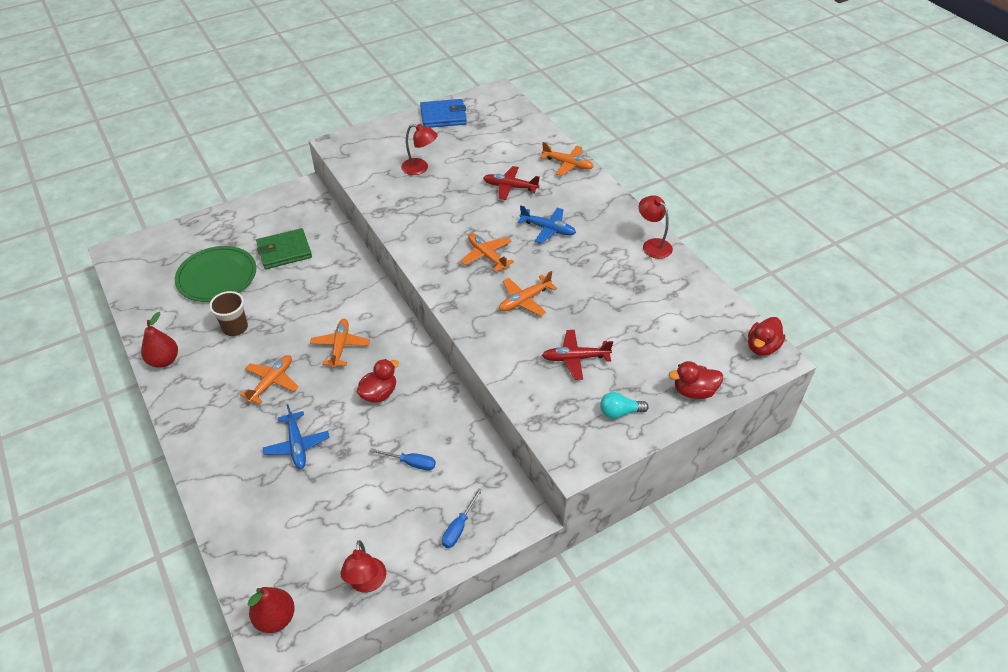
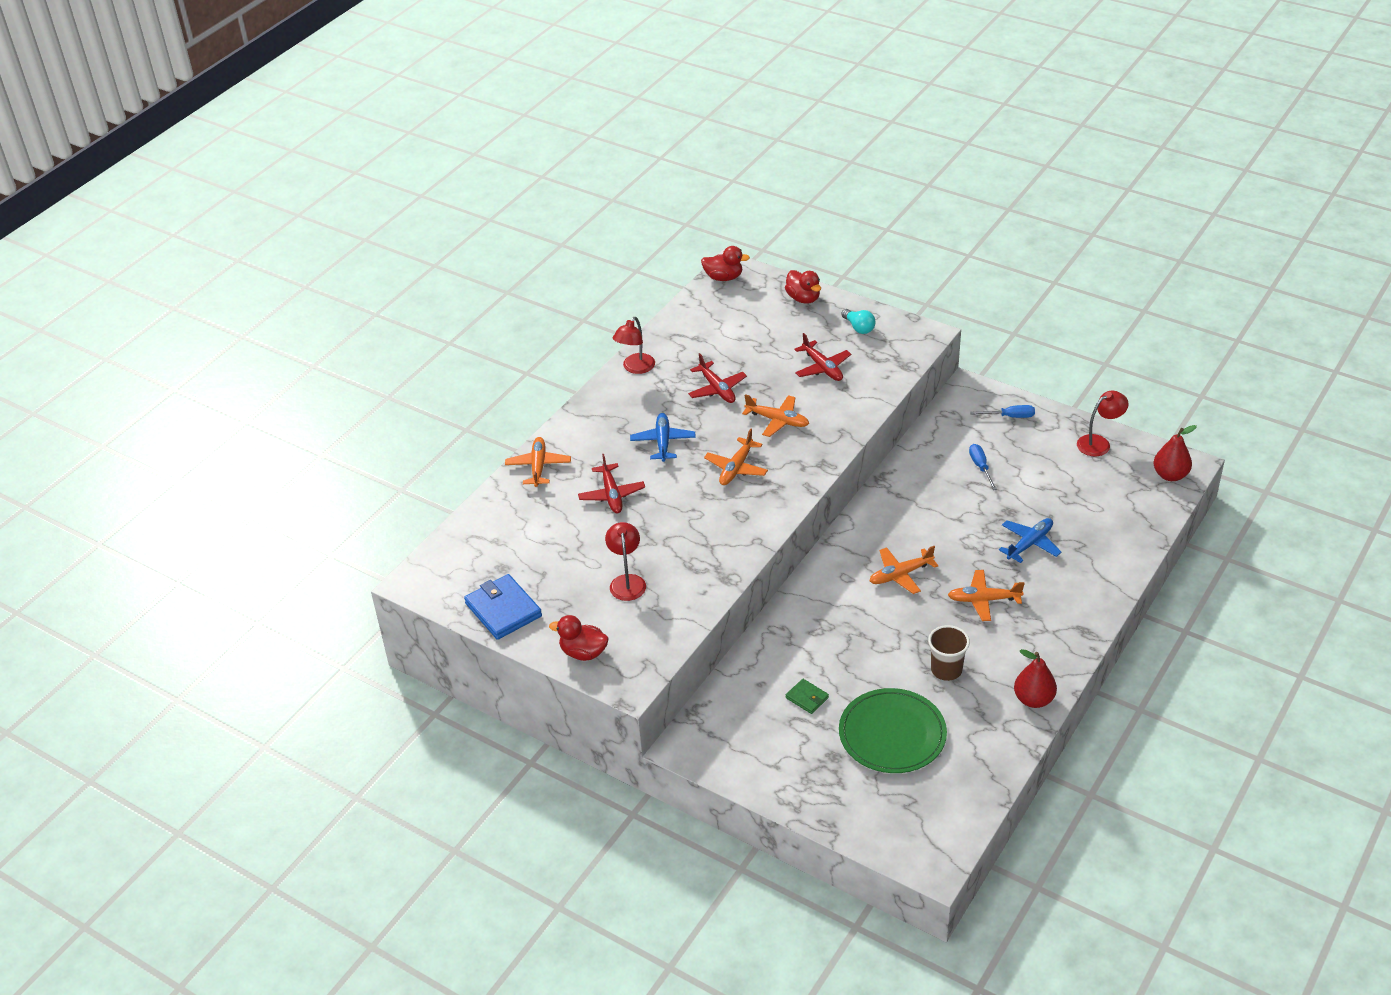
camera: 115 degrees left, 5 degrees down
(284, 251) = (807, 698): green wallet -> green wallet, size x0.52
(379, 393) = (930, 520): red duck -> red duck (583, 652)
(592, 281) = (717, 389): none -> red plane

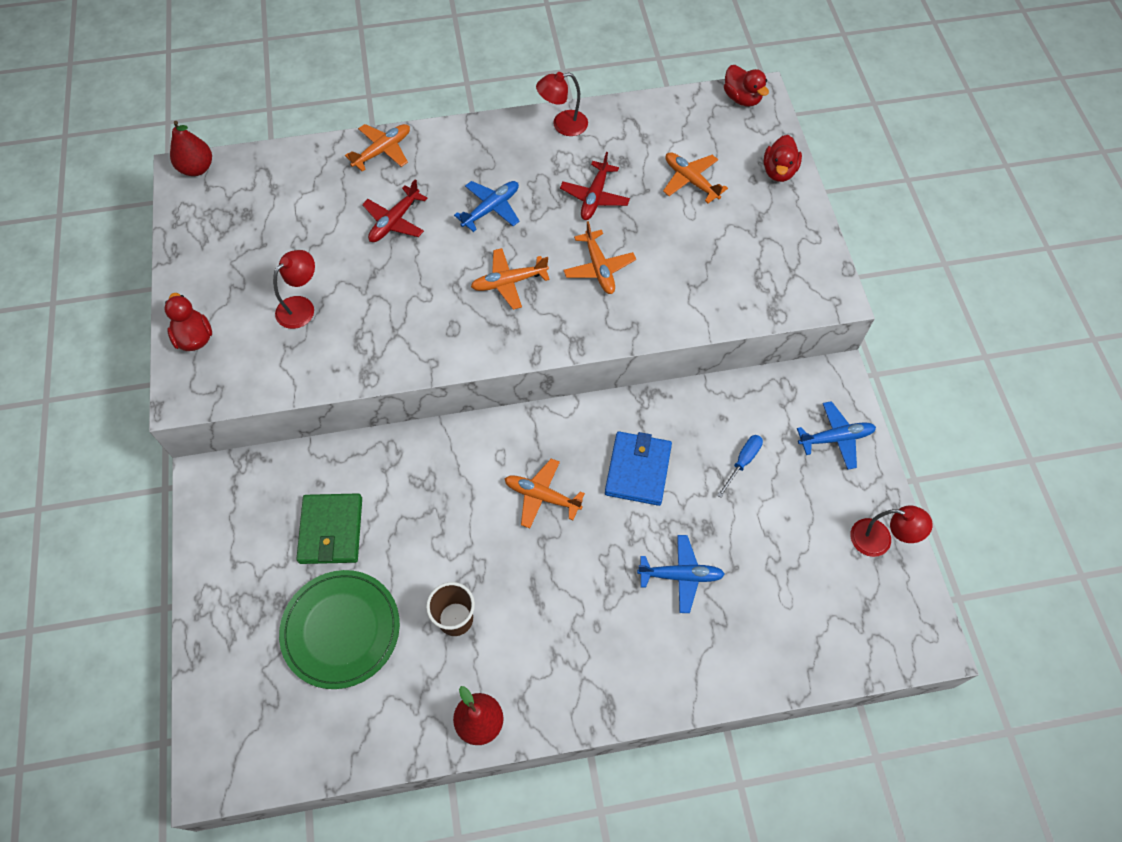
camera: 45 degrees right, 20 degrees up
(503, 610) = (200, 250): blue wallet -> blue wallet (638, 470)
(807, 698) = (331, 530): green wallet -> green wallet, size x1.91
(822, 368) = (702, 251): red plane -> none
(859, 328) = (786, 239): turquoise light bulb -> none
(983, 600) = (571, 587): orange plane -> orange plane (690, 181)
(1010, 416) = (836, 438): blue screwdriver -> blue plane
(1170, 475) = (900, 638): red pear -> red pear (197, 168)

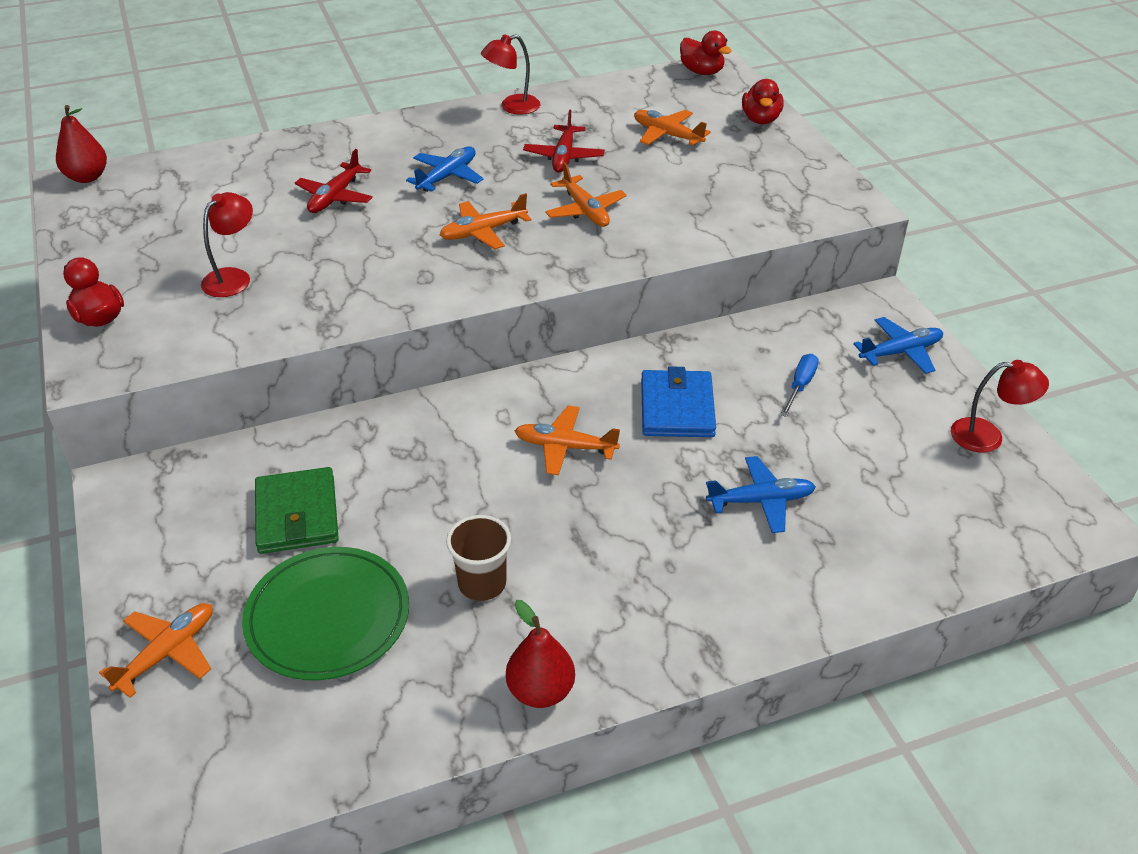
camera: 10 degrees left, 20 degrees down
(383, 151) = (310, 144): orange plane -> orange plane (167, 653)

